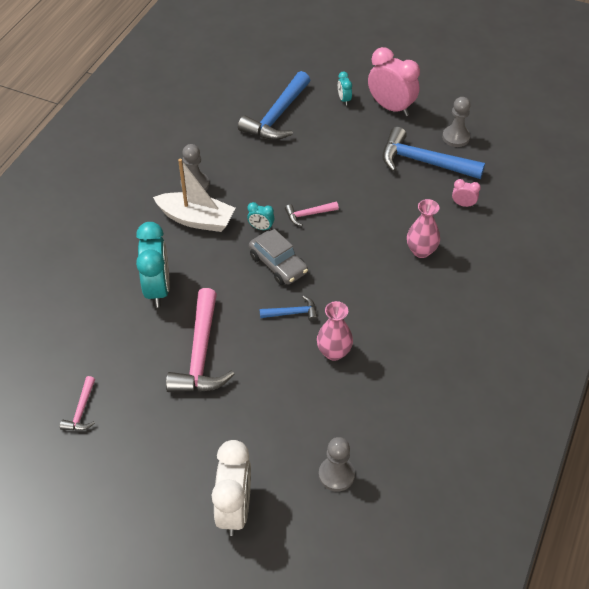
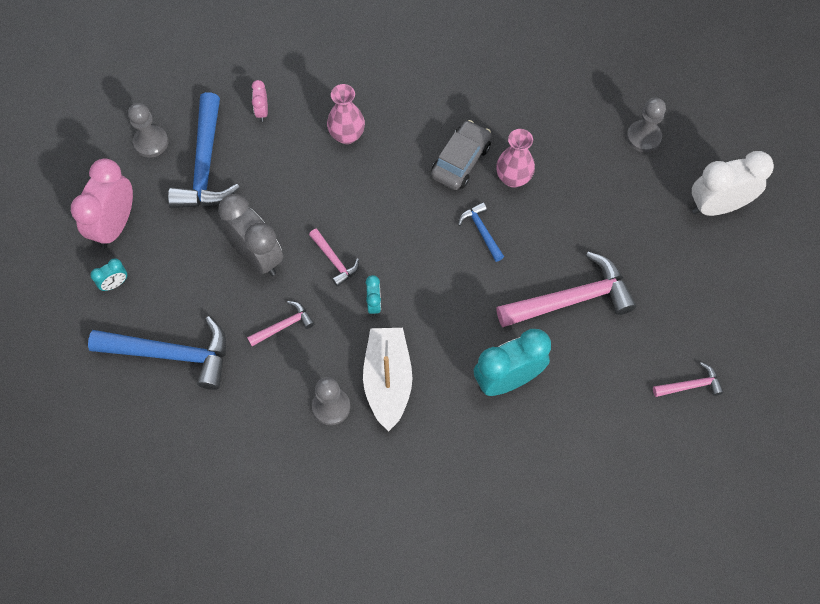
camera: 110 degrees left, 15 degrees up
(269, 175) = (284, 326): none -> pink hammer
(278, 264) = (421, 267): grey car -> grey car (460, 161)
(332, 173) = (257, 256): none -> grey clock

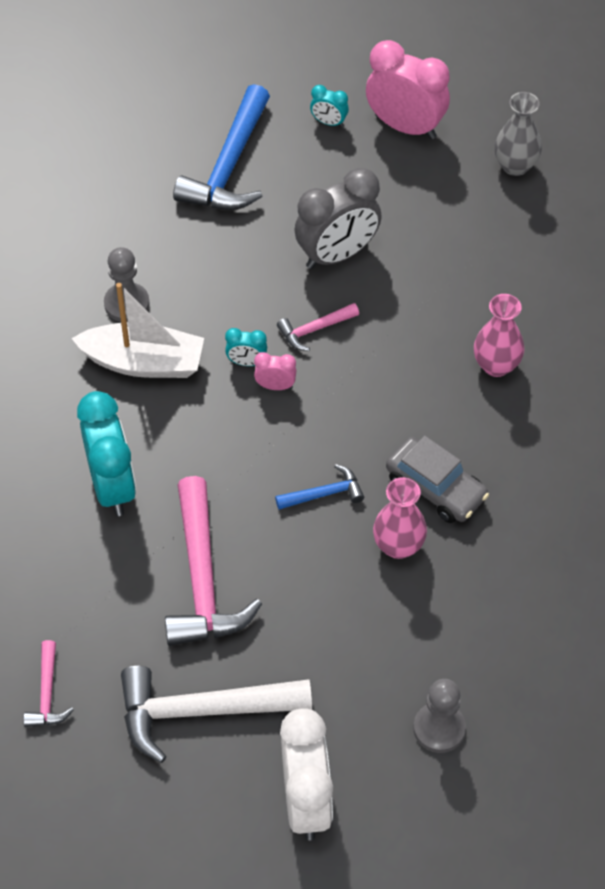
camera: 100 degrees right, 10 degrees down
(115, 284) = (329, 122): turquoise clock -> turquoise clock turned 45 degrees counterclockwise
(151, 142) = (515, 166): grey pawn -> grey vase
(205, 165) = (474, 215): blue hammer -> none
(262, 111) = (546, 279): pink clock -> pink clock (275, 386)
(284, 326) = (239, 270): pink hammer -> none
(673, 280) = (202, 711): none -> white hammer

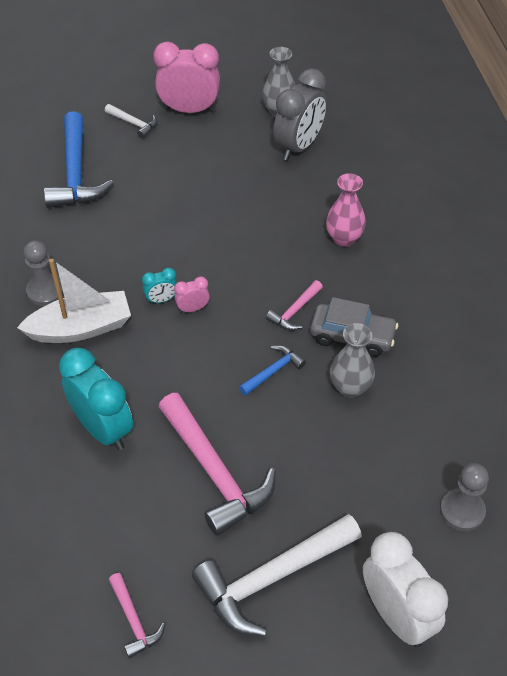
camera: 25 degrees left, 5 degrees down
(314, 329) = (200, 260): pink hammer -> pink hammer (294, 311)
(329, 122) = (133, 124): turquoise clock -> white hammer
(337, 254) = (188, 205): grey clock -> grey clock (298, 147)
(398, 546) = (350, 387): pink vase -> grey vase

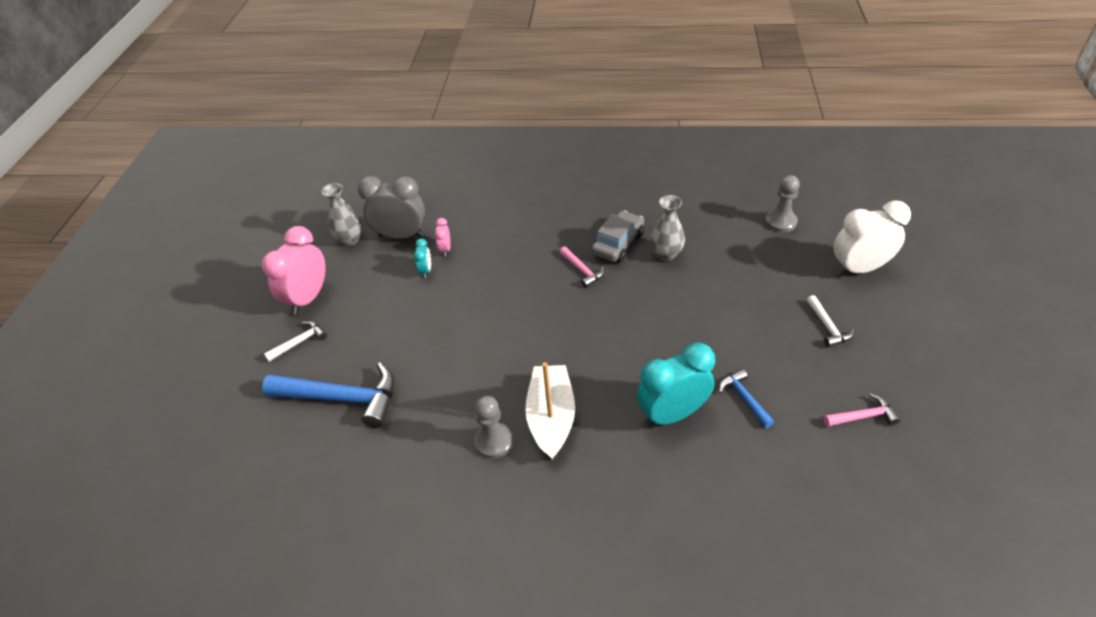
camera: 70 degrees left, 5 degrees down
(161, 300) = (539, 353): turquoise clock -> turquoise clock (426, 270)
(192, 309) = (557, 333): pink clock -> pink clock (445, 249)
(214, 472) = (730, 345): pink hammer -> none
(272, 577) = (827, 327): white hammer -> white hammer, size x0.49
(273, 371) = (639, 293): blue hammer -> blue hammer (744, 398)
(298, 147) = (401, 236): grey clock -> grey clock turned 45 degrees counterclockwise
(344, 238) = (518, 229): pink vase -> none

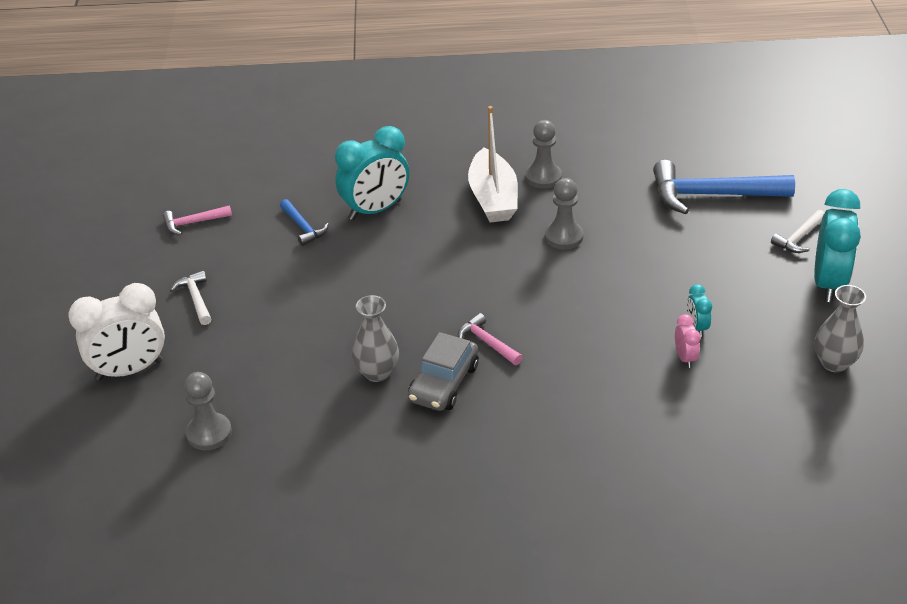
camera: 170 degrees right, 5 degrees down
(308, 298) = (828, 283): pink clock -> turquoise clock
(401, 236) = (761, 374): grey clock -> none
(496, 362) = (563, 237): none -> grey pawn

